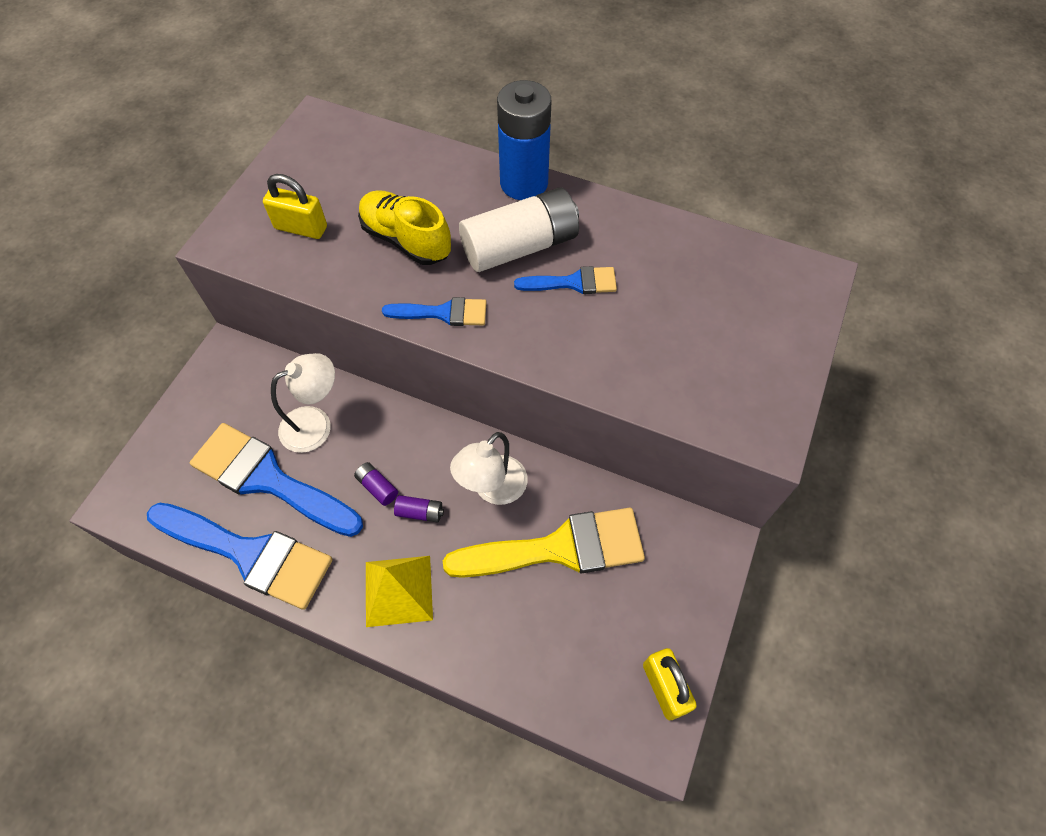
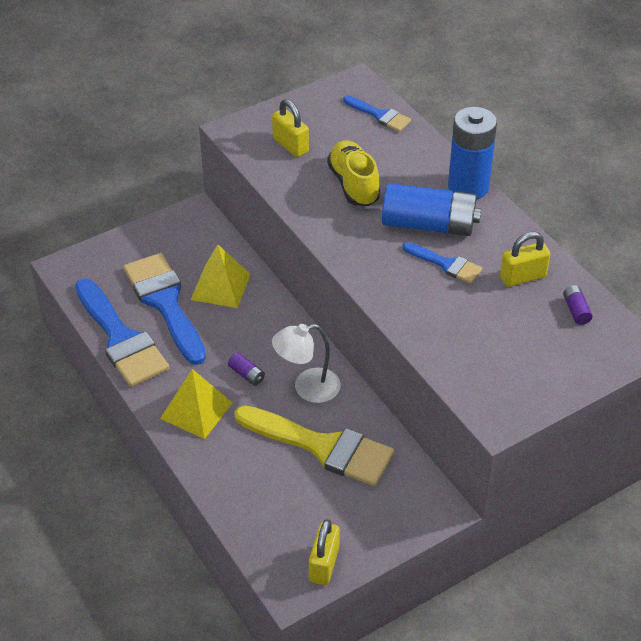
camera: 35 degrees right, 15 degrees down
(316, 424) = (220, 286): white lamp -> yellow pyramid
(377, 487) = (231, 345): purple battery -> purple battery (576, 310)
(443, 313) = (341, 239): blue brush -> blue brush (380, 115)
(520, 246) = (429, 225): white battery -> blue battery
(656, 256) = (523, 277): none -> yellow padlock

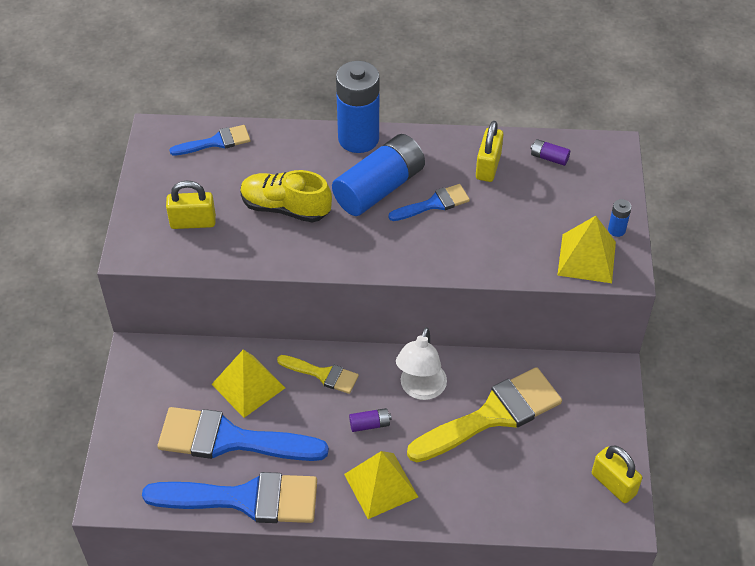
camera: 55 degrees left, 5 degrees up
(269, 322) = (323, 374): none -> yellow brush
(486, 388) = (586, 258): none -> yellow pyramid
(540, 394) = (616, 230): none -> blue battery

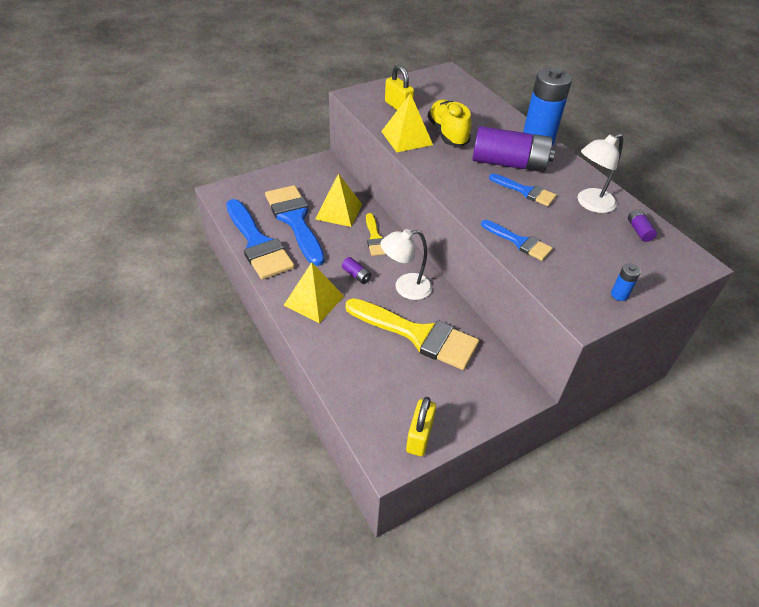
camera: 55 degrees right, 5 degrees down
(216, 142) = (466, 92): blue brush -> blue brush (519, 242)
(379, 188) = (509, 163): blue battery -> purple battery
(488, 166) = (590, 204): yellow padlock -> white lamp
(586, 258) = (571, 287): yellow pyramid -> yellow pyramid (406, 138)

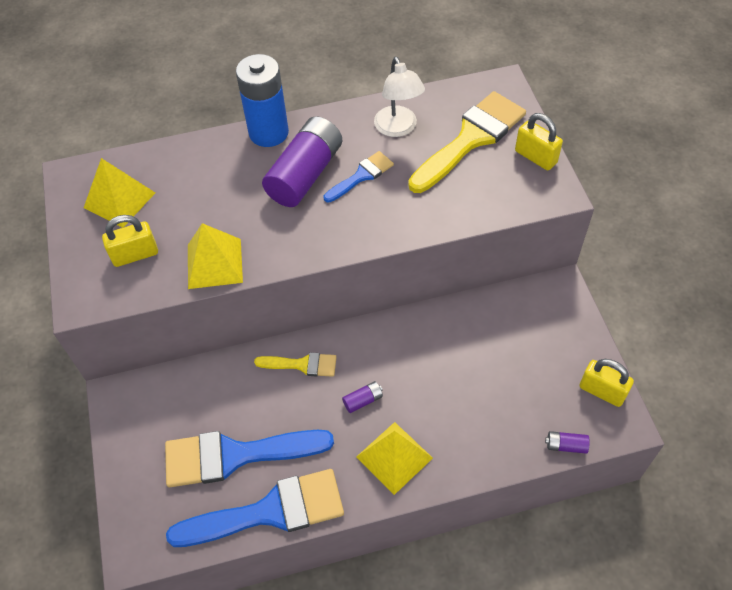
camera: 70 degrees left, 10 degrees up
(339, 211) = (235, 396): yellow pyramid -> yellow pyramid (119, 200)
(405, 288) = (397, 353): white lamp -> none
(418, 335) = (471, 358): yellow brush -> yellow brush (471, 139)
(447, 134) = (222, 216): yellow shoe -> none
(519, 242) = (444, 209): blue brush -> none
(619, 295) = (535, 157): blue battery -> yellow padlock
(639, 231) = (450, 106): purple battery -> purple battery (566, 445)

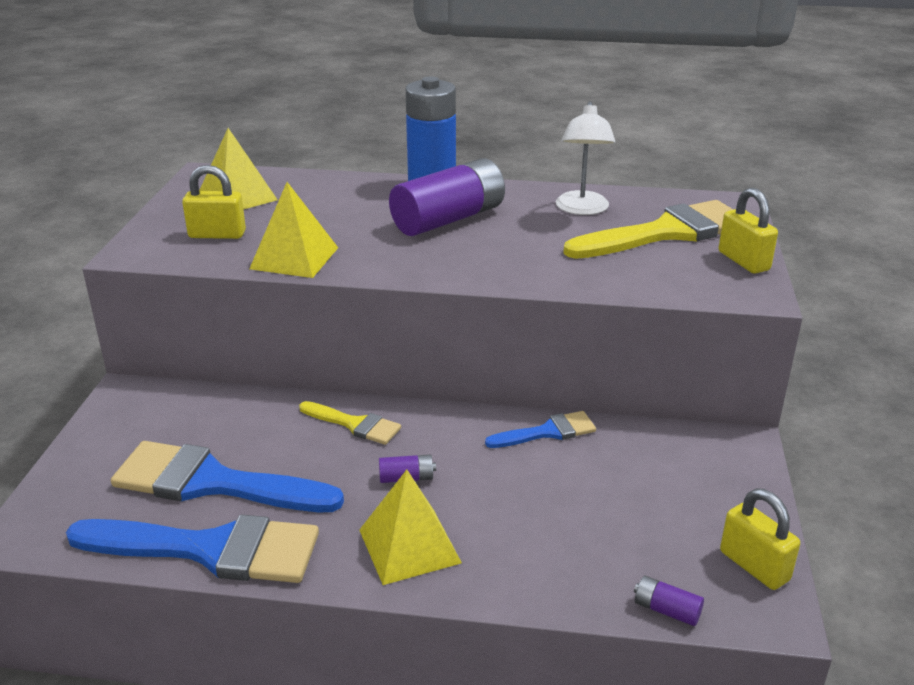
camera: 20 degrees right, 25 degrees down
(361, 176) = (513, 233): blue brush -> blue brush (548, 432)

